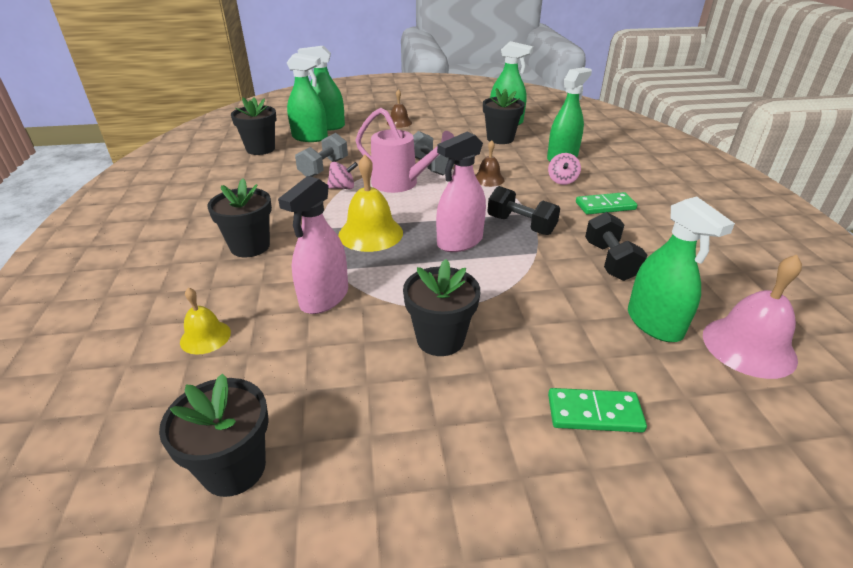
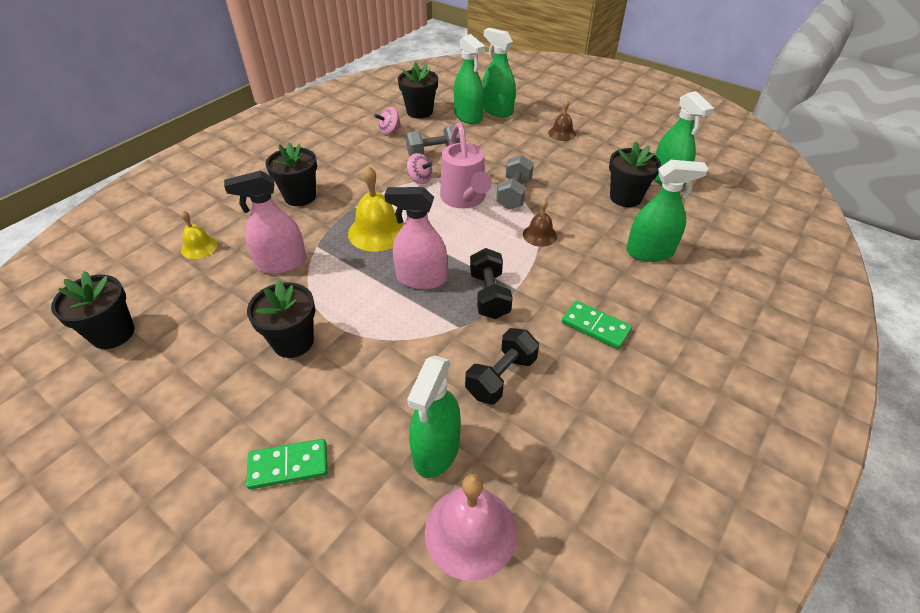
camera: 45 degrees right, 10 degrees up
(562, 180) = (603, 276): pink spinning top -> pink spinning top (389, 131)
(594, 413) = (288, 465): green domino -> green domino turned 60 degrees counterclockwise

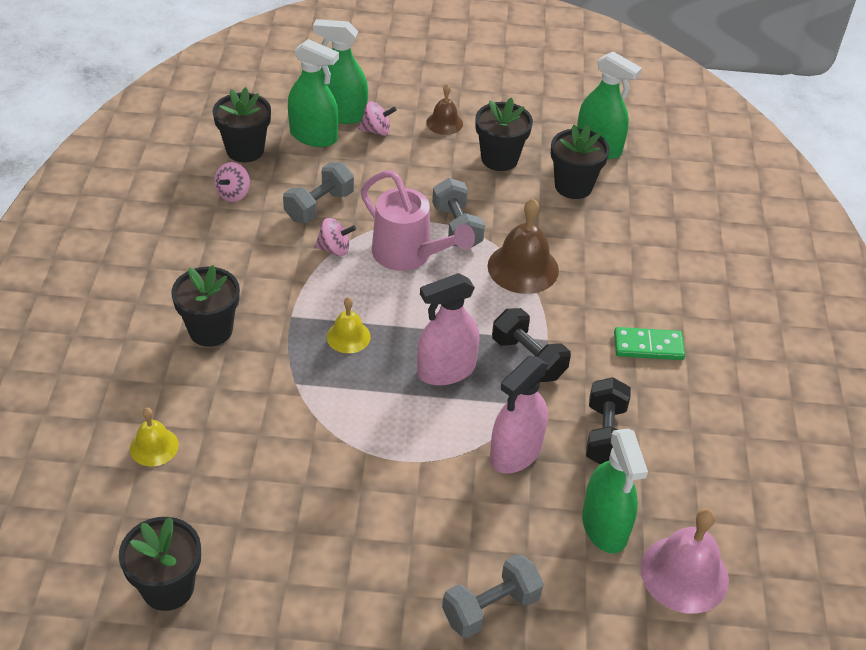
camera: 35 degrees left, 0 degrees up
(282, 263) = (277, 421): pink spray bottle -> pink spray bottle (515, 453)
(288, 465) = (490, 608): green domino -> grey dumbbell
(293, 342) = (379, 498): black flower pot -> black flower pot (499, 159)
(377, 232) = (348, 336): yellow bell -> yellow bell, size x0.58
(511, 125) = (376, 130): none -> pink spinning top
(539, 235) = (523, 268): brown bell -> brown bell, size x1.73
(649, 252) = (640, 243): green spray bottle -> none

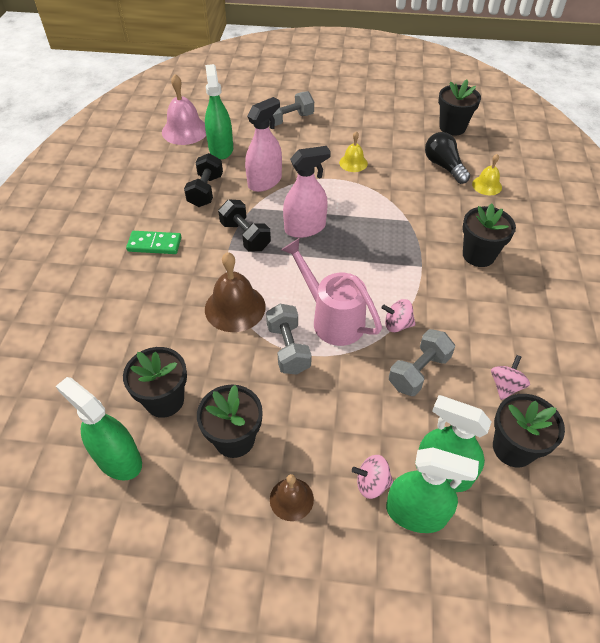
camera: 175 degrees left, 5 degrees up
(213, 487) = (444, 166): none -> black light bulb
(348, 336) = (376, 251): yellow bell -> yellow bell (353, 163)

